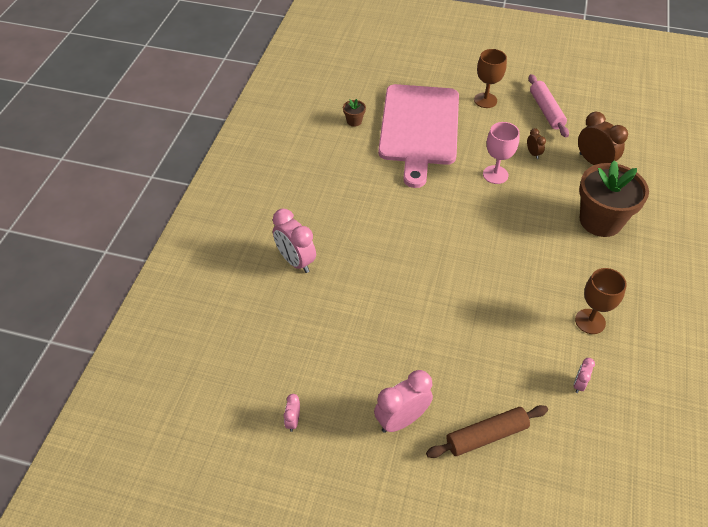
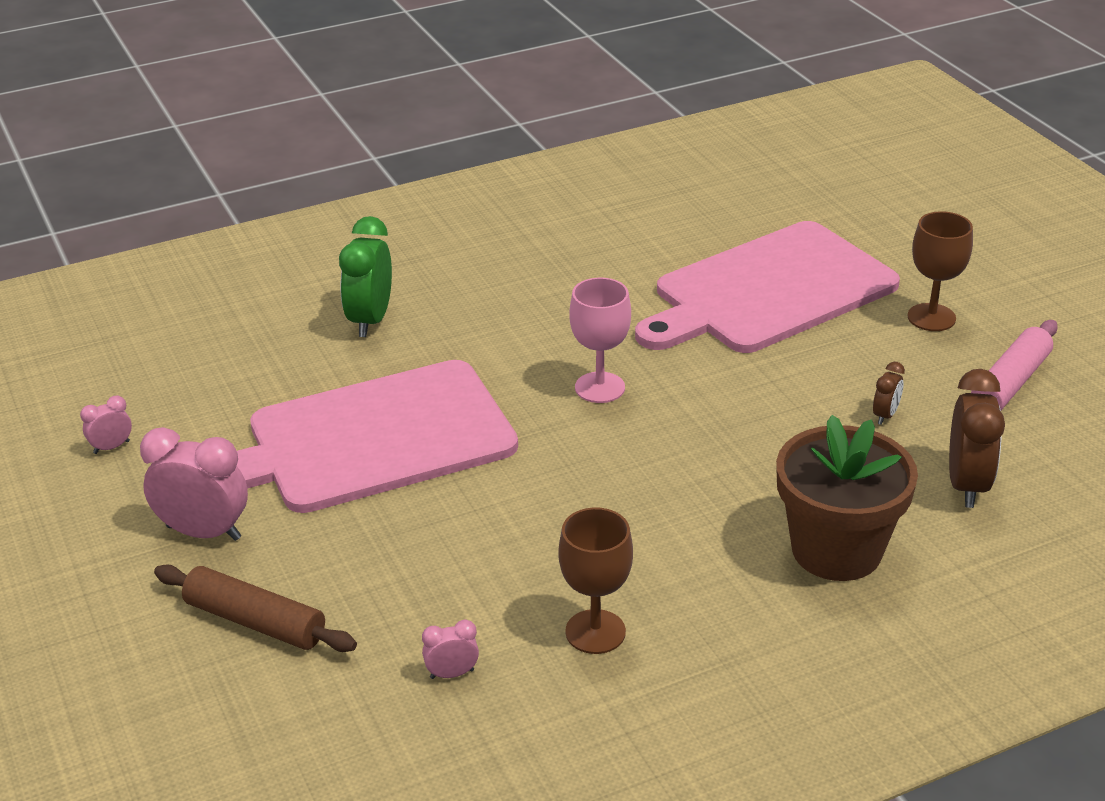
camera: 50 degrees right, 15 degrees down
(295, 261) = (370, 320): pink clock -> green clock
(354, 121) = (694, 235): brown flower pot -> none
(391, 315) = (372, 439): none -> pink cutting board
(495, 174) = (779, 401): pink goblet -> pink goblet (600, 388)

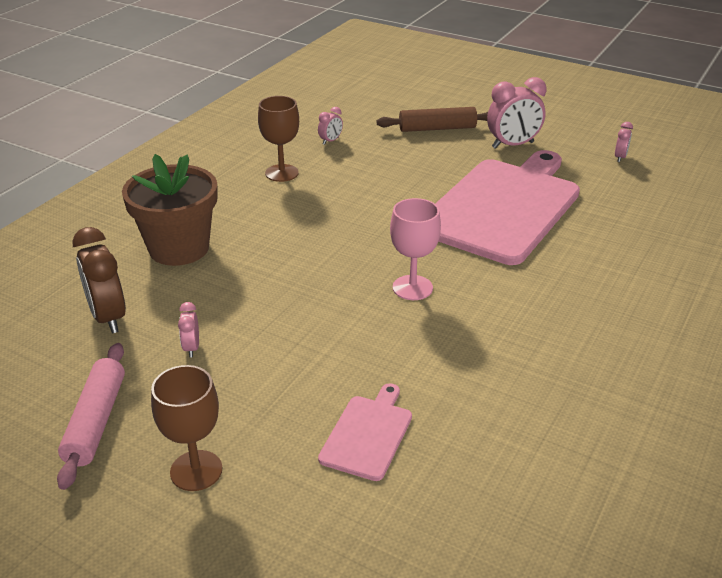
camera: 145 degrees right, 0 degrees up
(370, 320) = (622, 272): green clock -> none
(769, 291) = (368, 434): pink cutting board -> pink cutting board, size x0.43
(885, 415) = (191, 348): brown clock -> pink clock

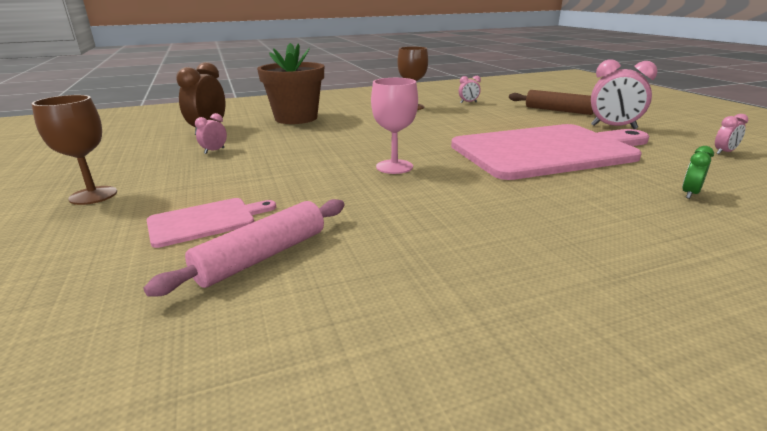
camera: 40 degrees right, 10 degrees down
(96, 421) = (111, 160): pink rolling pin -> pink rolling pin (262, 256)
(644, 226) = (689, 194): none -> green clock

